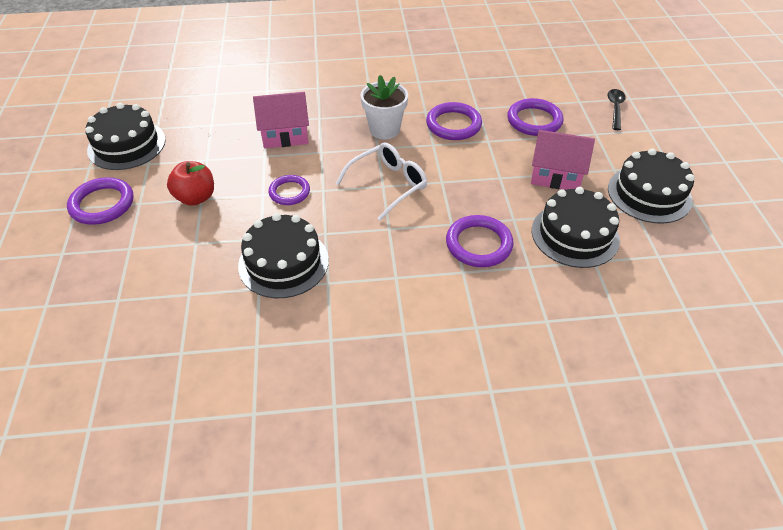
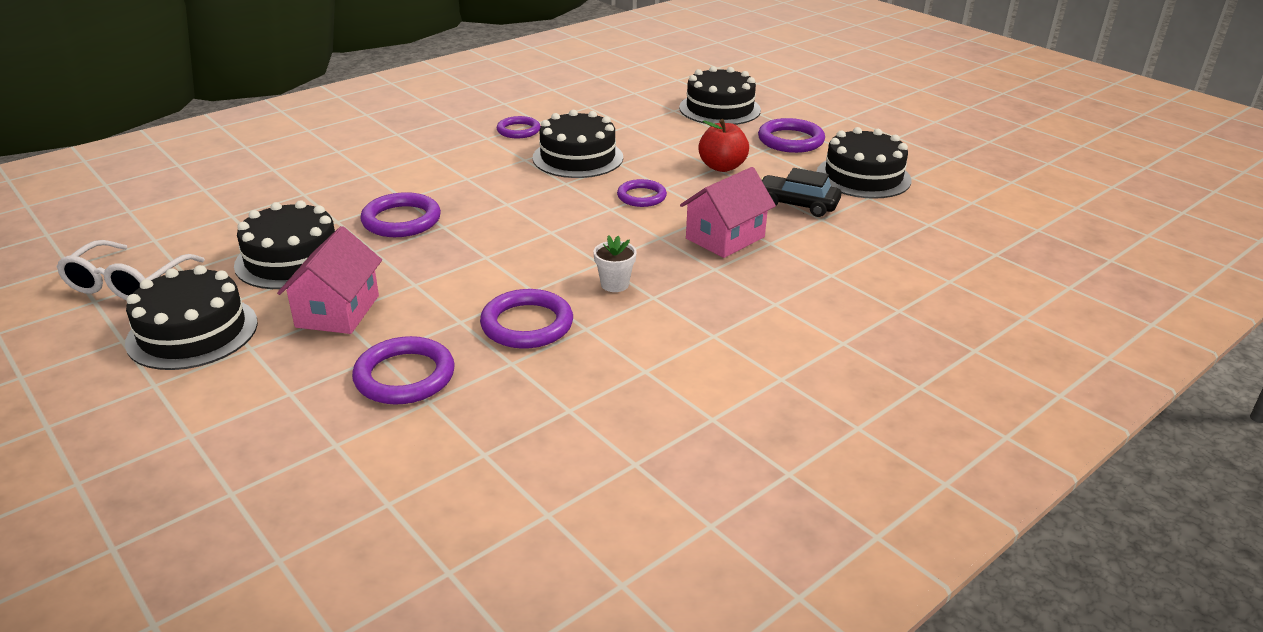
camera: 145 degrees right, 15 degrees down
(79, 279) = (719, 109): none -> black cake
(206, 141) = (796, 205): none -> black car
(291, 337) = (518, 130): none -> purple ring
(384, 130) = (614, 284): white flower pot -> white flower pot, size x0.60
(387, 185) = (546, 233): white glasses -> white glasses (128, 282)
(556, 175) = (338, 311): pink house -> pink house turned 60 degrees counterclockwise
(615, 109) = (260, 455): black spoon -> none

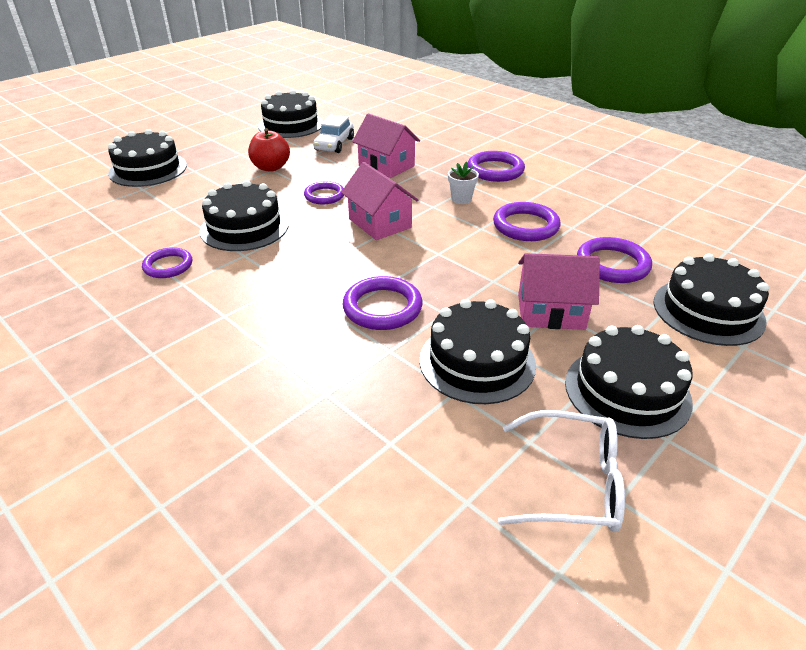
camera: 95 degrees left, 5 degrees up
(266, 429) = (708, 311): none -> black cake
(565, 226) = (380, 223): none -> pink house
(790, 140) = (224, 144): purple ring -> purple ring (495, 170)
(796, 205) = (334, 144): black car -> white car

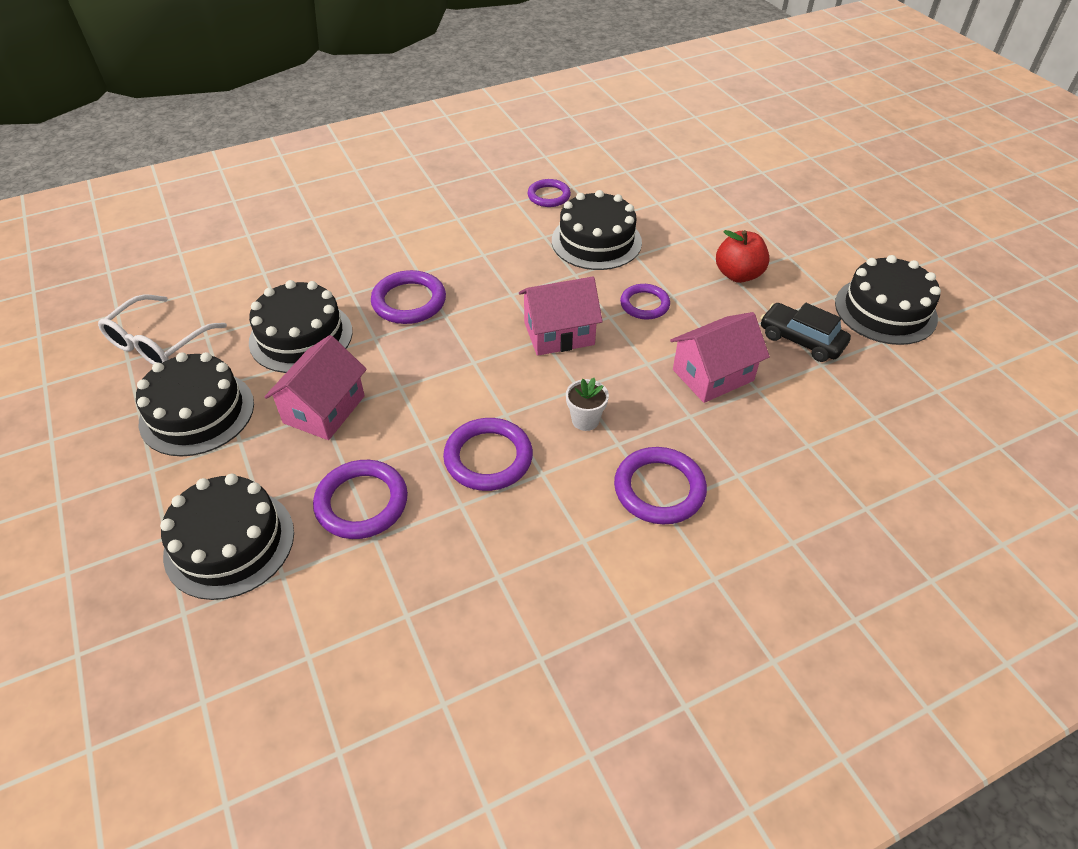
camera: 110 degrees right, 10 degrees up
(148, 169) = (759, 191): black cake -> none
(334, 144) = (801, 340): white car -> black car

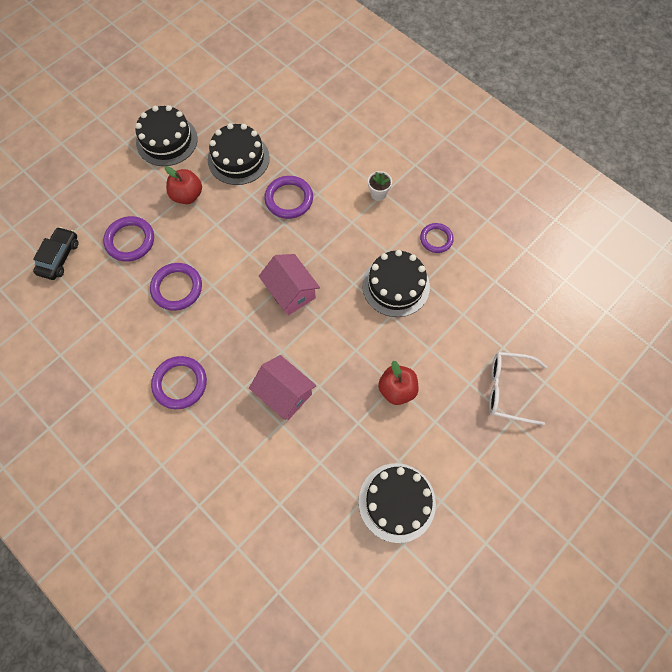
camera: 70 degrees right, 20 degrees up
(159, 342) = (210, 97): white glasses -> white glasses (509, 389)
(229, 543) = (92, 196): black cake -> none
(324, 409) = (187, 195): pink house -> red apple
(585, 420) = (221, 329): white flower pot -> white flower pot (378, 194)
(644, 304) = (339, 335): purple ring -> none
(801, 340) = (340, 445): black car -> black car (59, 257)

